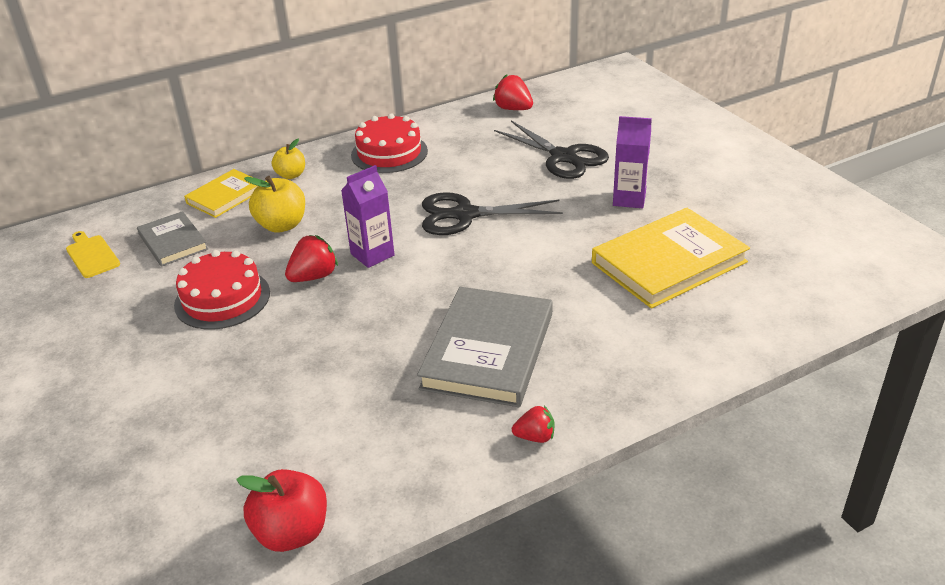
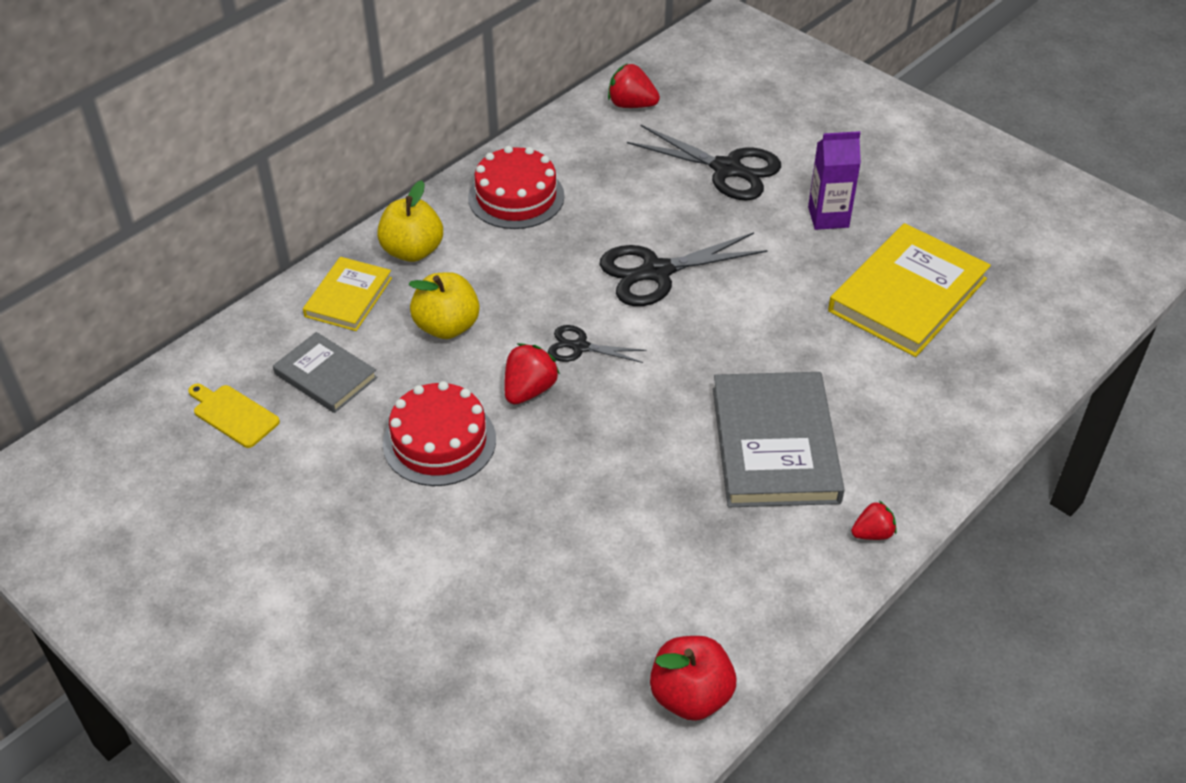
camera: 20 degrees left, 10 degrees up
(291, 175) = (412, 251): yellow apple -> yellow apple, size x1.54
(372, 255) = (580, 347): purple carton -> black scissors

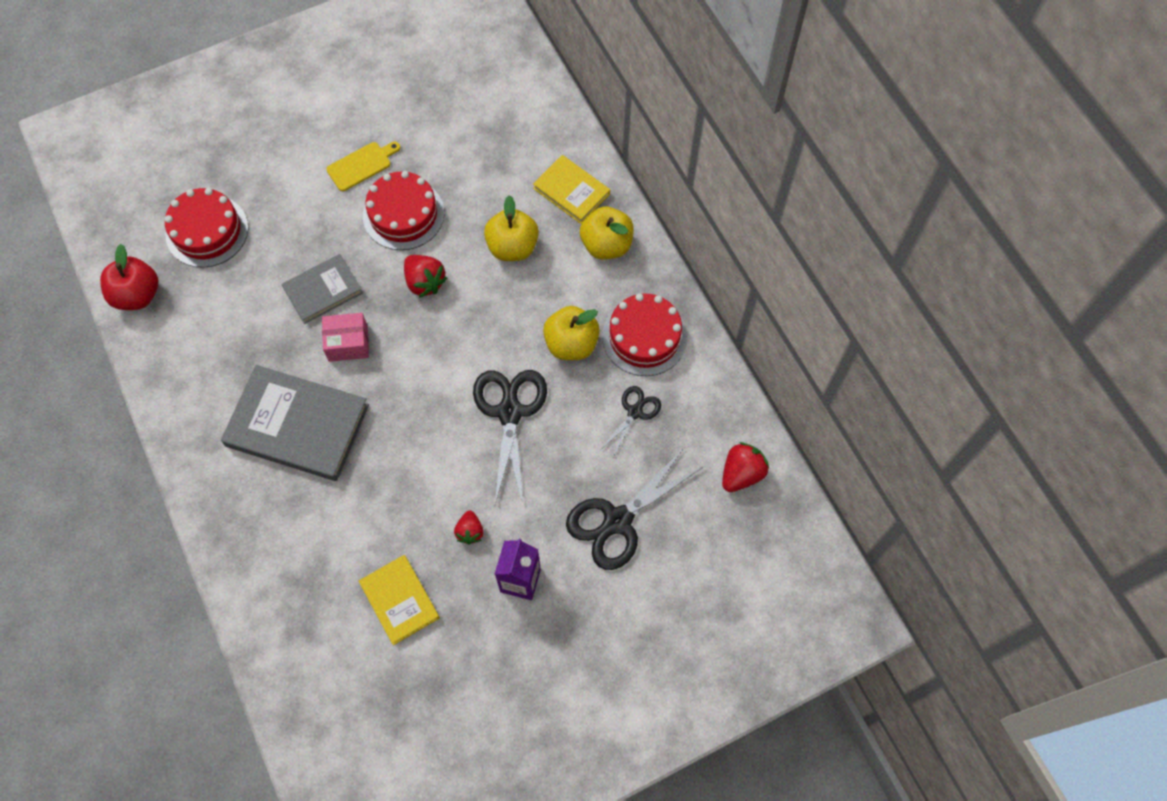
camera: 110 degrees right, 20 degrees up
(233, 414) = (484, 102): yellow cutting board -> yellow cutting board (361, 165)
(325, 376) = (496, 161): grey book -> grey book (323, 290)
(551, 247) = (571, 344): none -> yellow apple
(552, 653) = (207, 231): none -> red cake
(580, 347) = (452, 329): black scissors -> black scissors (635, 412)
(645, 434) = (348, 343): none -> pink box
(872, 533) = (191, 455): red strawberry -> red strawberry (470, 531)
(907, 295) = (399, 600): yellow book -> yellow book, size x0.57

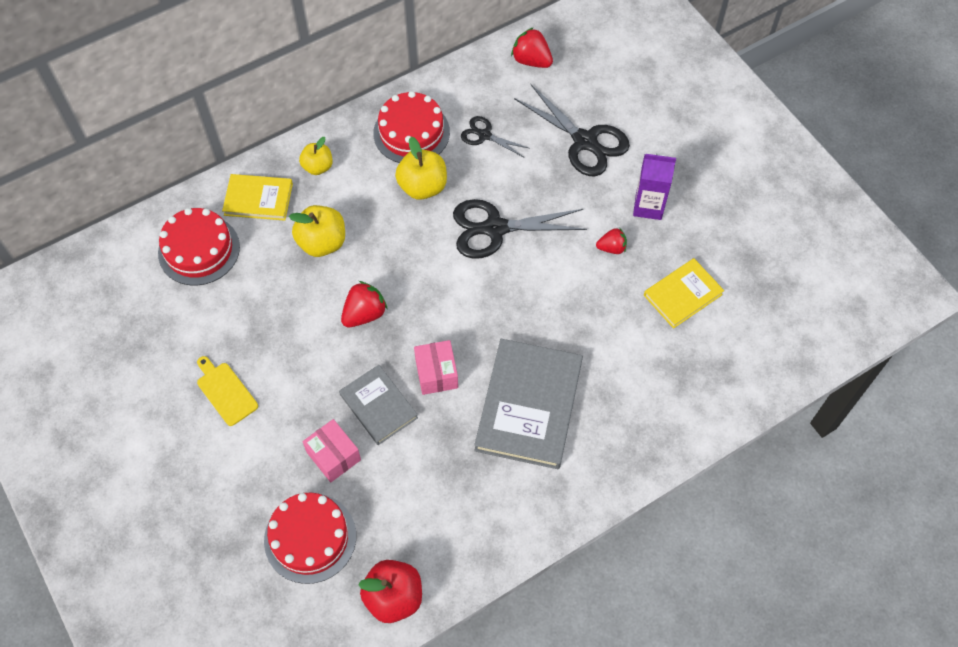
camera: 95 degrees left, 5 degrees down
(280, 251) = (333, 456): none -> pink box
(403, 214) = (286, 343): red cake -> red cake (199, 250)
(571, 191) = (258, 199): yellow book -> yellow book turned 60 degrees clockwise
(606, 245) = (318, 167): yellow apple -> yellow apple, size x0.65

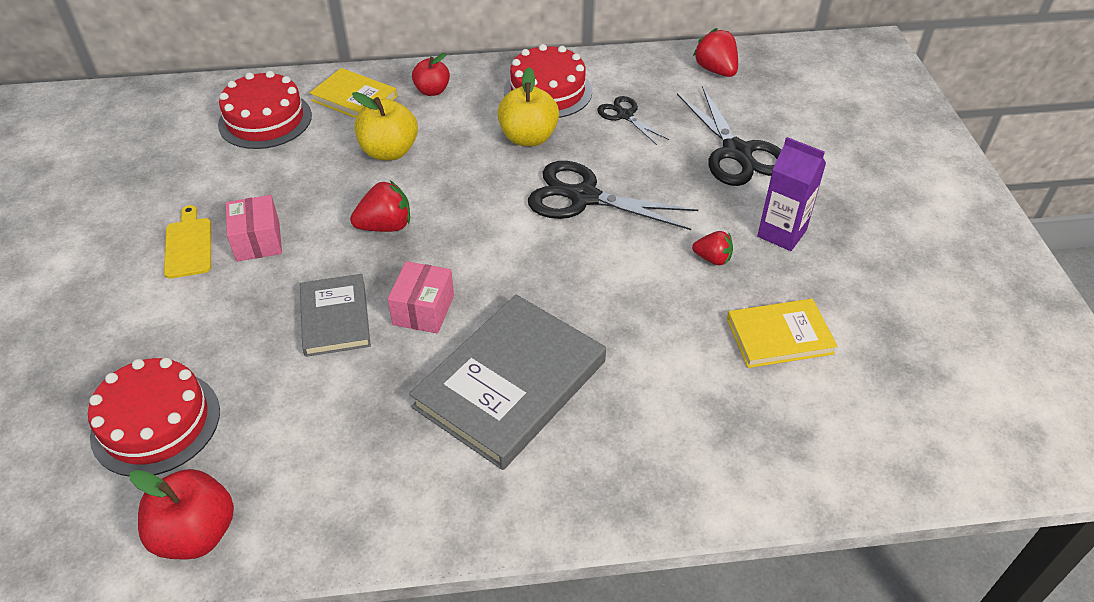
camera: 25 degrees right, 15 degrees down
(318, 167) = (432, 91): yellow apple -> red apple
(333, 456) = (248, 348): pink box -> pink box (258, 241)

